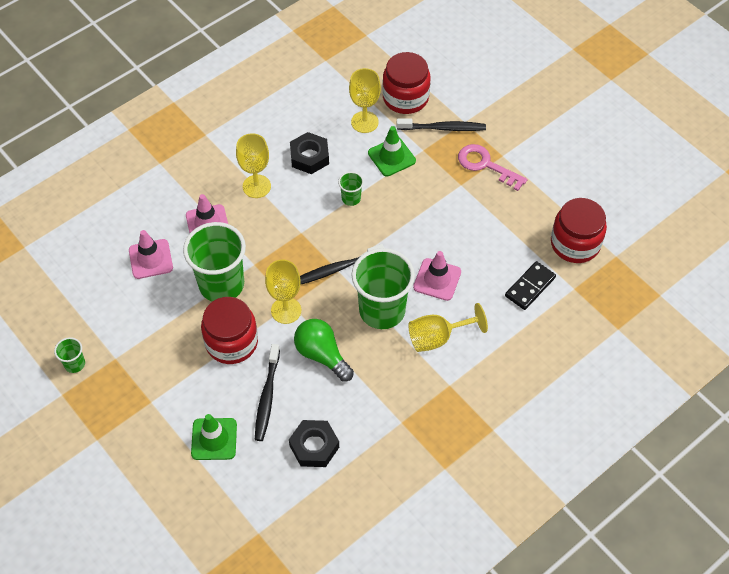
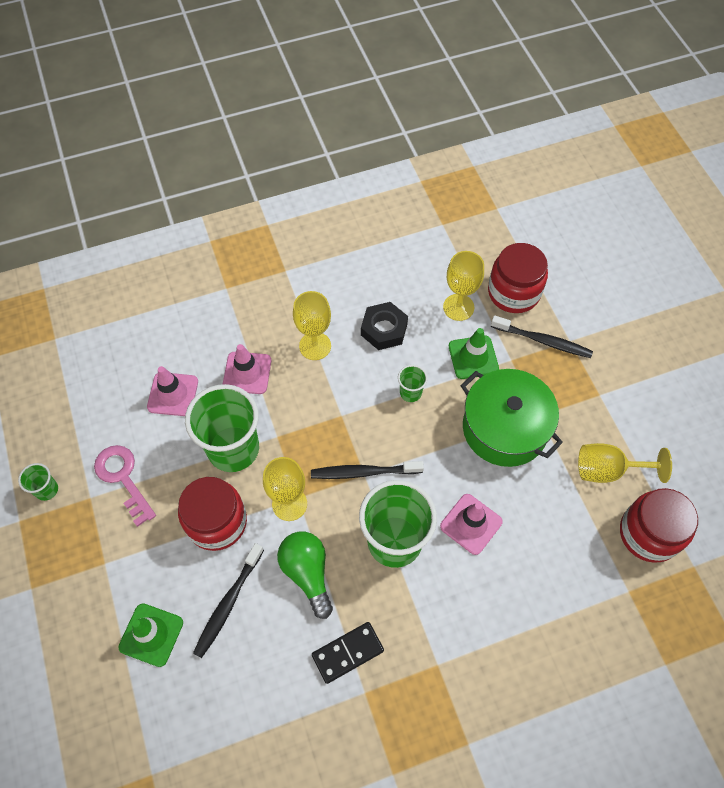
camera: 20 degrees right, 5 degrees up
(314, 446) = (255, 686): black nut -> none
(437, 202) = (504, 428): none -> green pot
(437, 338) = (445, 598): yellow goblet -> yellow goblet (608, 470)
(486, 165) = (576, 400): pink key -> pink key (123, 478)
(530, 287) = (576, 571): black domino -> black domino (348, 653)

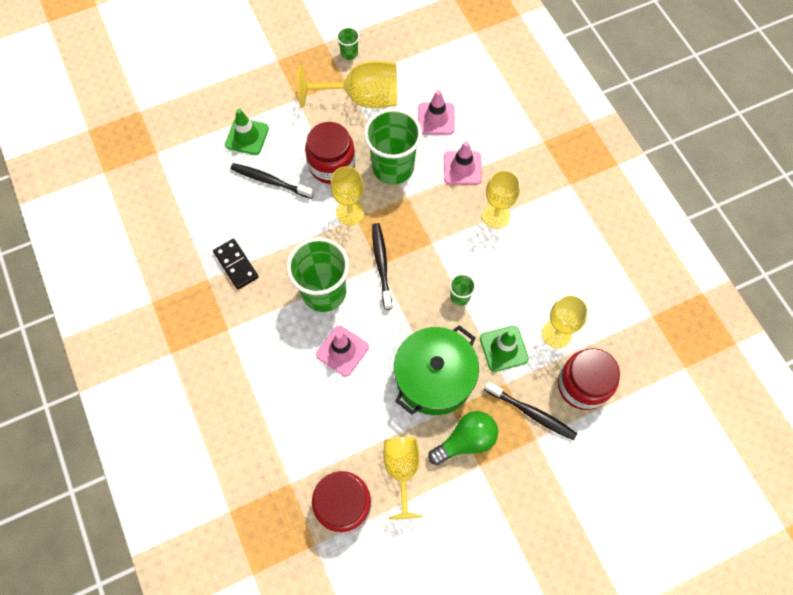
camera: 85 degrees right, 5 degrees up
(123, 478) = (362, 98): pink key -> yellow goblet
(307, 573) = (295, 231): green light bulb -> green light bulb (466, 441)
(384, 329) = (521, 270): black nut -> none
(543, 341) = (531, 413): black toothbrush -> black toothbrush turned 75 degrees counterclockwise

